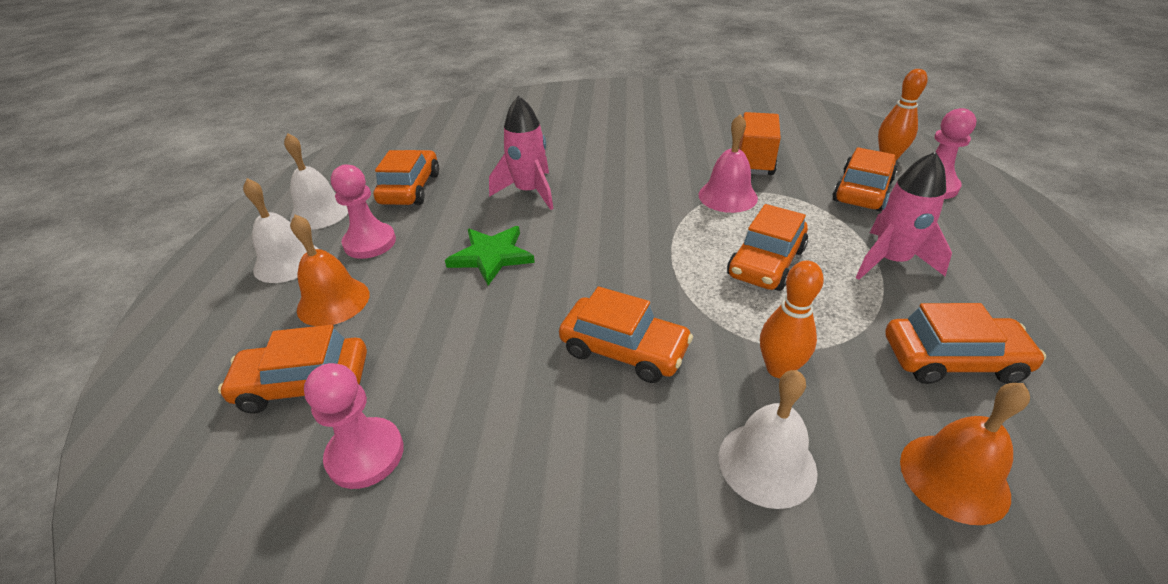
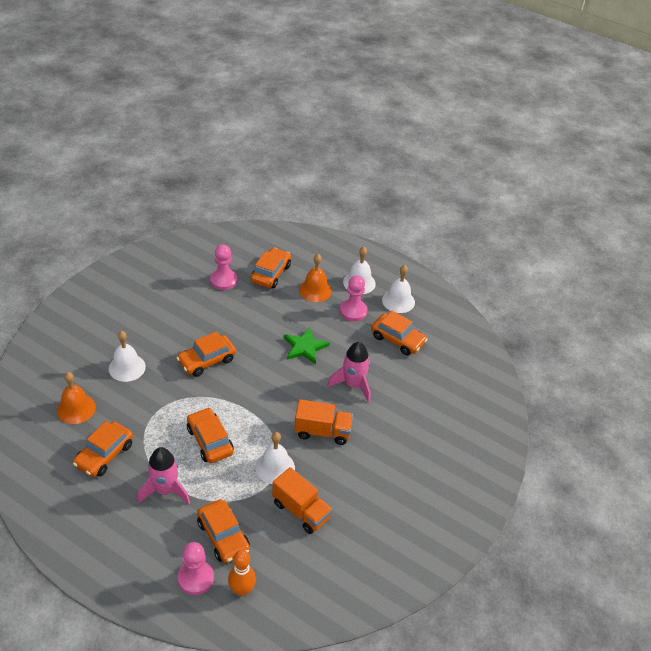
camera: 115 degrees right, 5 degrees up
(632, 186) = (322, 431): none -> orange truck
(727, 196) = (275, 467): pink bell -> white bell
(779, 369) = (154, 398): orange bowling pin -> none

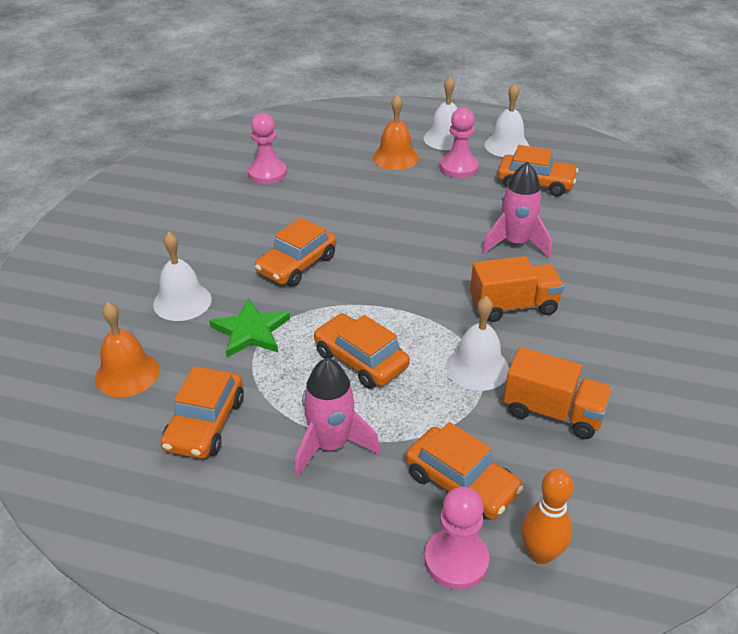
camera: 15 degrees left, 5 degrees down
(271, 273) = (326, 153): orange car -> none
(305, 347) = (423, 218): green star -> green star (250, 331)

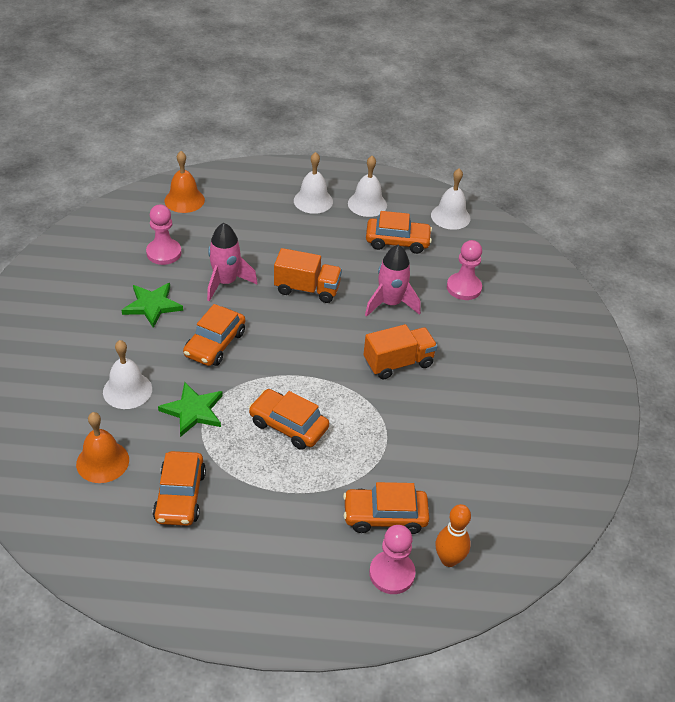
camera: 15 degrees left, 5 degrees up
(238, 221) = (152, 305): none -> green star
(331, 445) = (282, 500): pink rocket -> pink rocket (226, 282)
(395, 157) = (273, 225): orange bell -> orange bell (184, 200)
(458, 168) = (330, 231): pink pawn -> pink pawn (463, 288)
(461, 483) = (385, 516): orange car -> orange car turned 150 degrees clockwise
(477, 367) = (380, 420): white bell -> white bell (450, 216)
(553, 412) = (442, 450): orange truck -> orange truck (307, 289)

